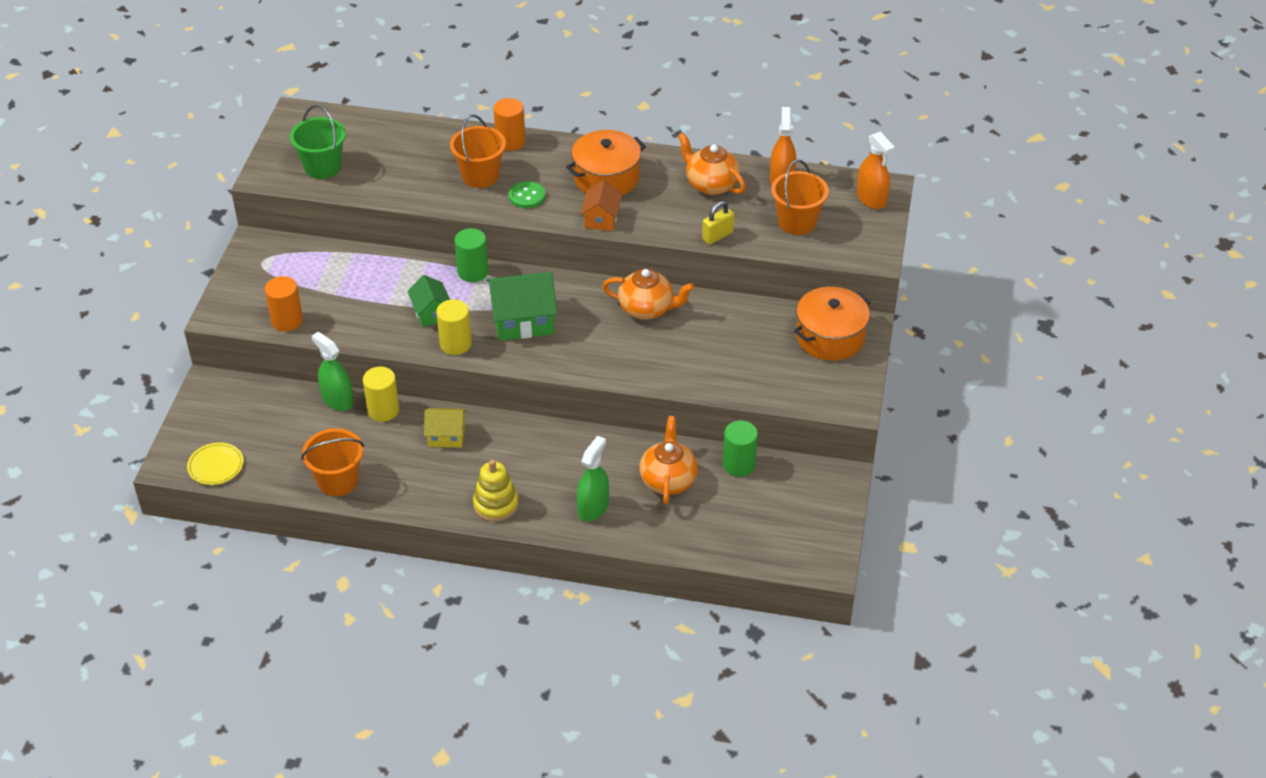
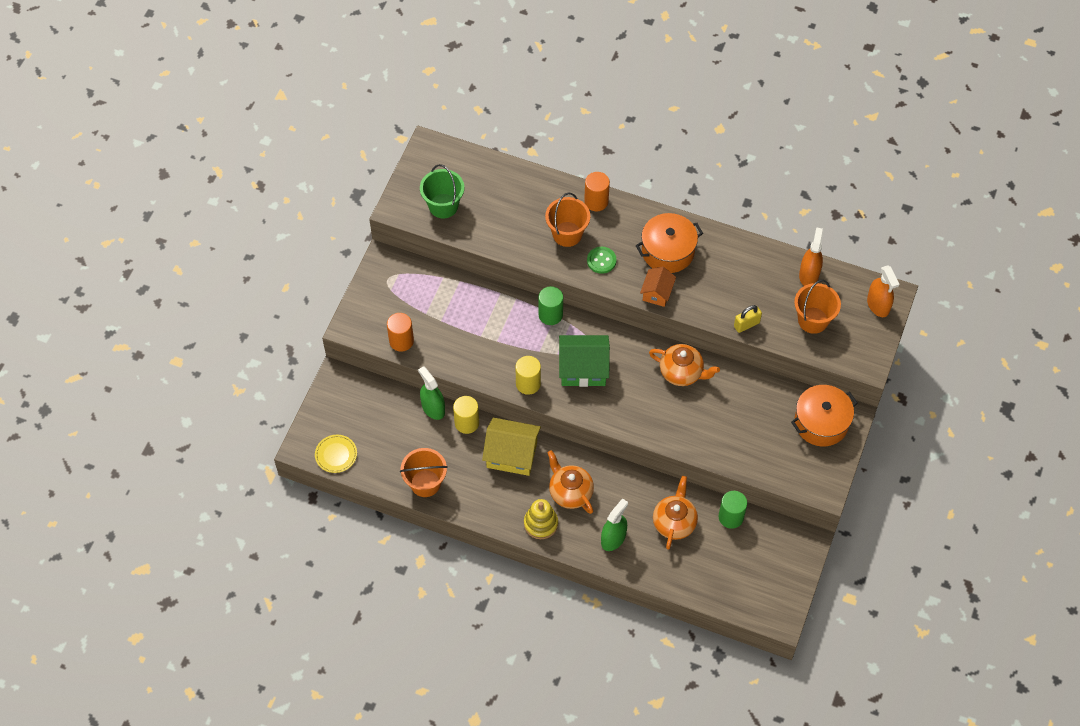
camera: 10 degrees right, 15 degrees up
(431, 313) = (513, 350): green house -> none
(446, 436) = (512, 454): yellow house -> yellow house, size x1.67
(711, 184) = (750, 270): orange teapot -> orange teapot (570, 492)

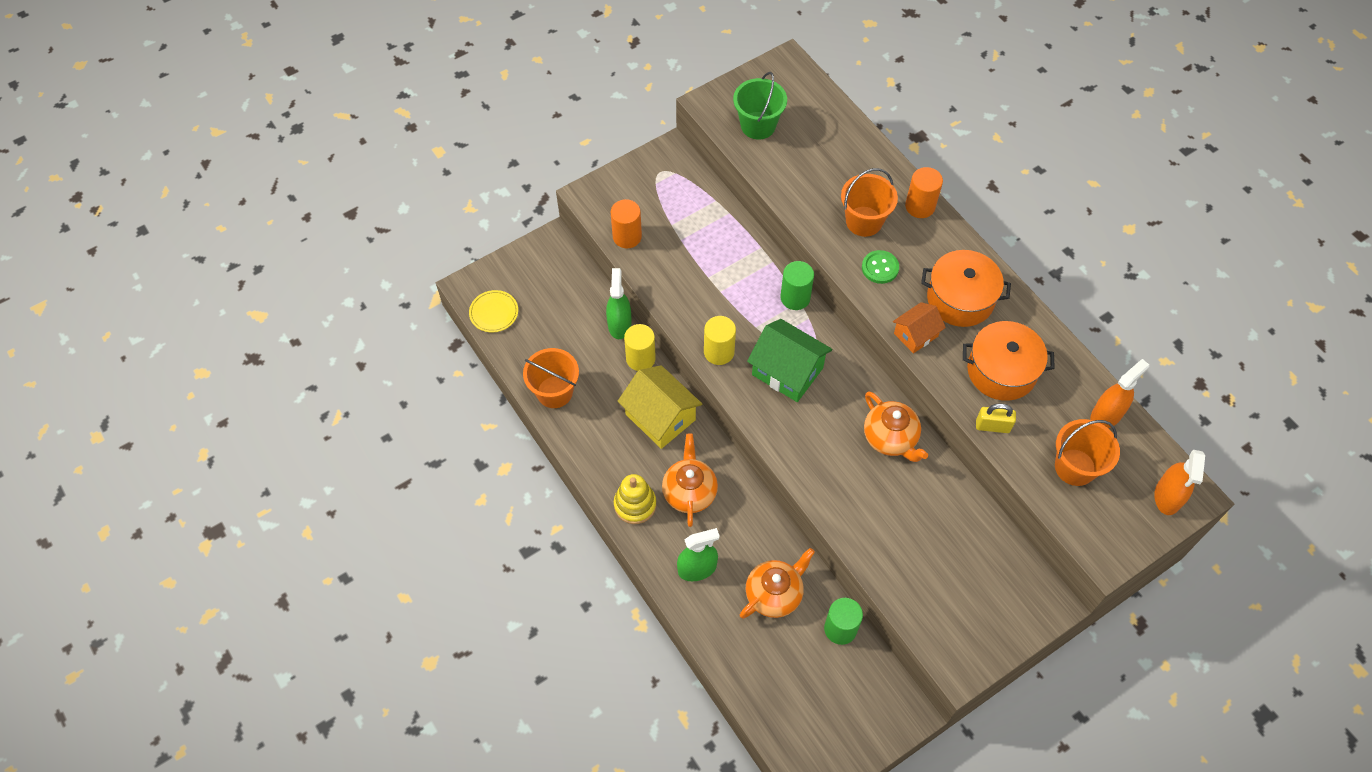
camera: 35 degrees right, 0 degrees up
(821, 423) = (1010, 589): orange pot -> orange pot (1001, 371)

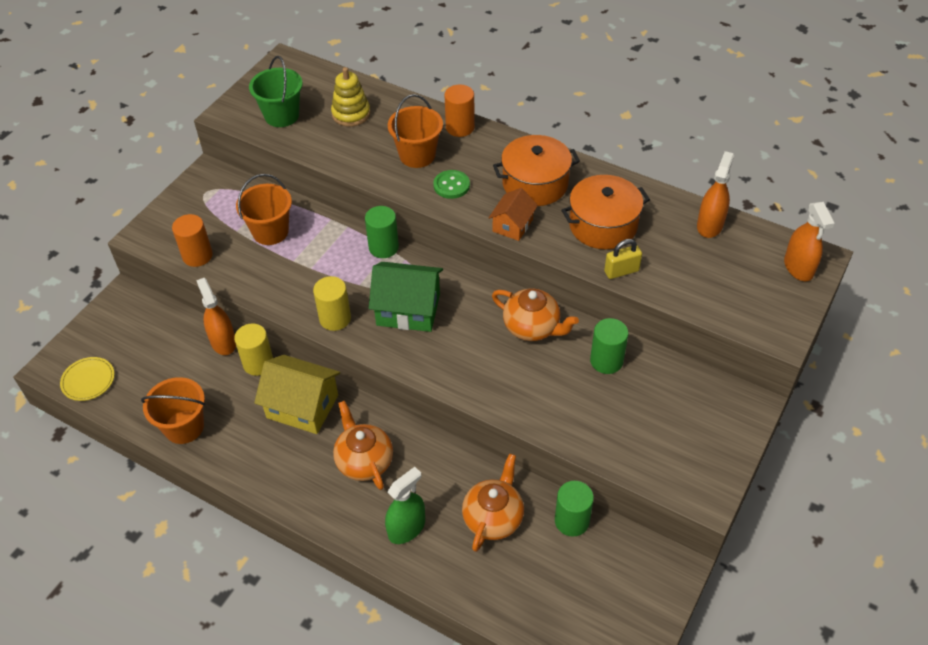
camera: 25 degrees left, 10 degrees down
(619, 324) = (223, 342): green spray bottle -> orange spray bottle
(635, 505) = (315, 496): yellow stacking toy -> yellow stacking toy (351, 114)
(941, 501) = (606, 361): none -> green cylinder
(1075, 467) = (709, 275): orange bucket -> orange bucket (270, 232)

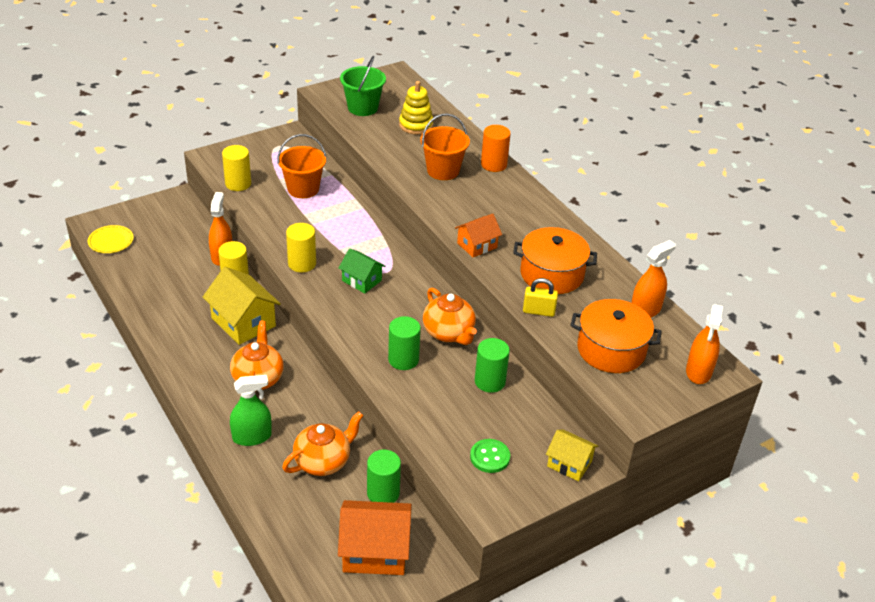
camera: 25 degrees right, 10 degrees down
(184, 427) = (150, 298): orange bucket -> none
(197, 256) = (238, 184): orange cylinder -> yellow cylinder
(383, 247) = (378, 232): green cylinder -> green cylinder (403, 359)
(408, 309) = (362, 280): green house -> green house, size x0.60
(451, 185) = (452, 200): green button -> green button (490, 457)
(535, 184) = (520, 225): orange pot -> orange pot (611, 350)
(608, 585) = (375, 551): none -> orange house
(734, 410) = (569, 463): none -> yellow house

